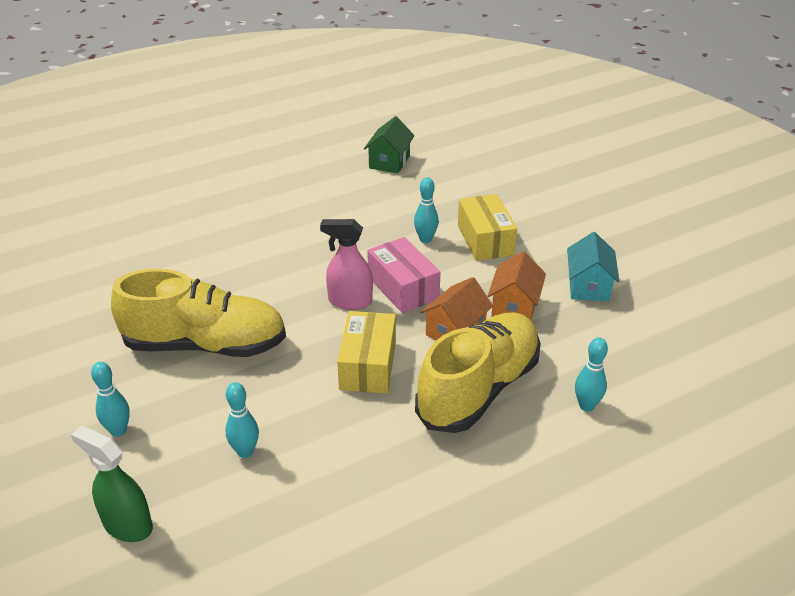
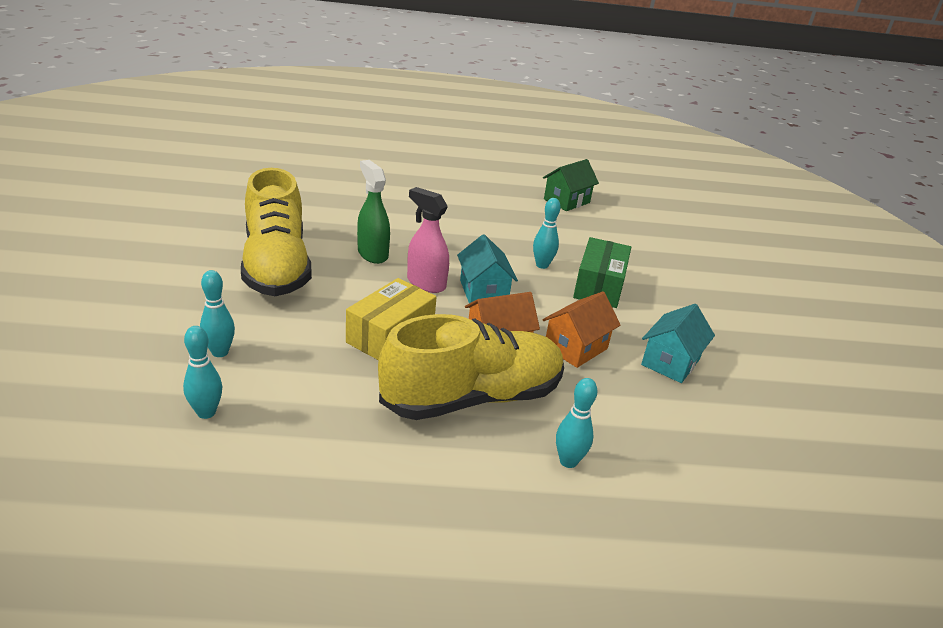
camera: 25 degrees right, 5 degrees down
(118, 430) = (147, 294): turquoise bowling pin -> turquoise bowling pin (206, 412)
(127, 525) = (75, 361): green spray bottle -> green spray bottle (372, 254)
(205, 345) = (276, 266): yellow shoe -> yellow shoe turned 45 degrees clockwise
(403, 288) = (483, 292): pink box -> turquoise house
(485, 240) = (599, 286): yellow box -> green box

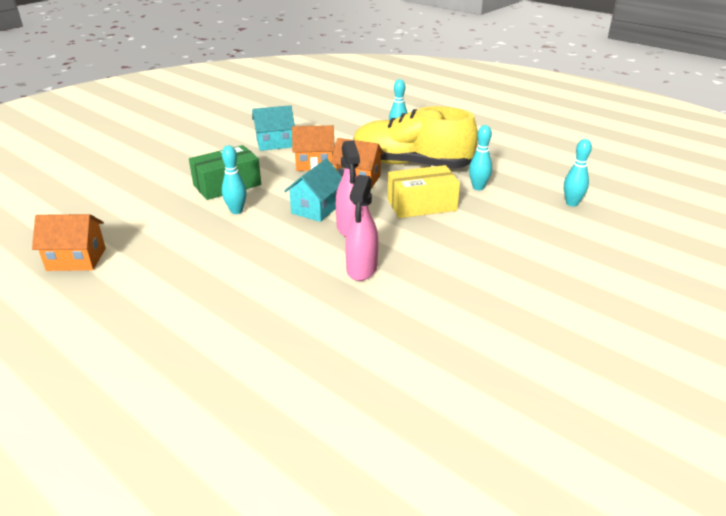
camera: 135 degrees left, 0 degrees up
(220, 352) = (550, 232): turquoise bowling pin -> turquoise bowling pin (478, 187)
(276, 266) = (463, 287): yellow shoe -> none
(372, 254) = (361, 269): green spray bottle -> pink spray bottle
(566, 201) = (76, 259): green house -> orange house

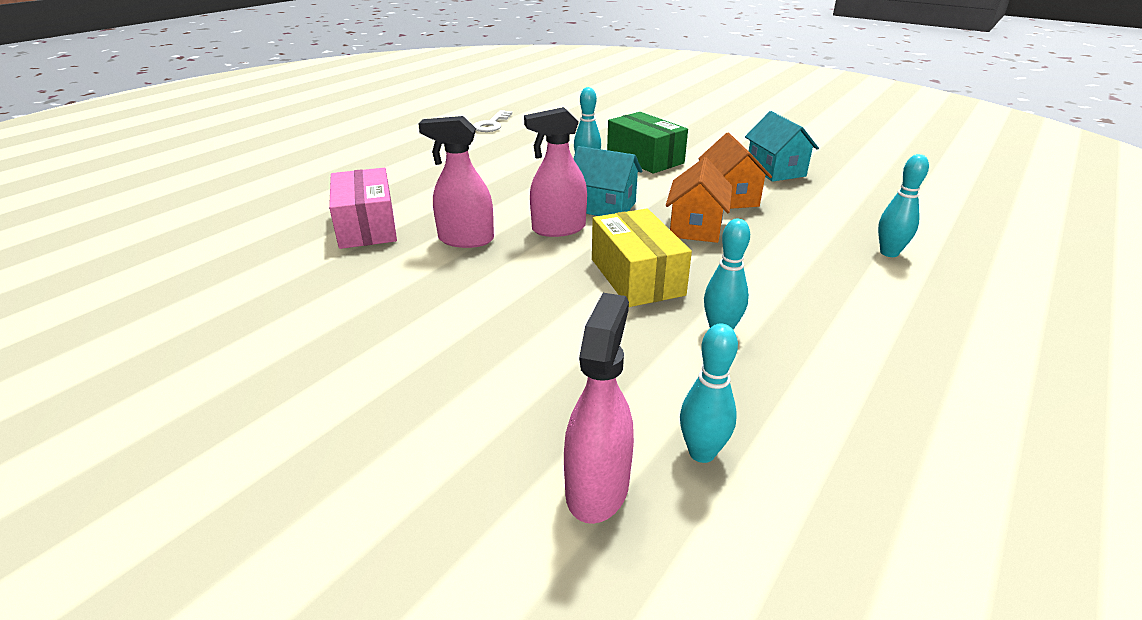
camera: 85 degrees right, 0 degrees up
(76, 259) = (491, 124): orange house -> white key
(325, 324) = (367, 226): none -> pink box
(411, 164) = (775, 266): yellow shoe -> none
(602, 229) = (597, 488): none -> pink spray bottle

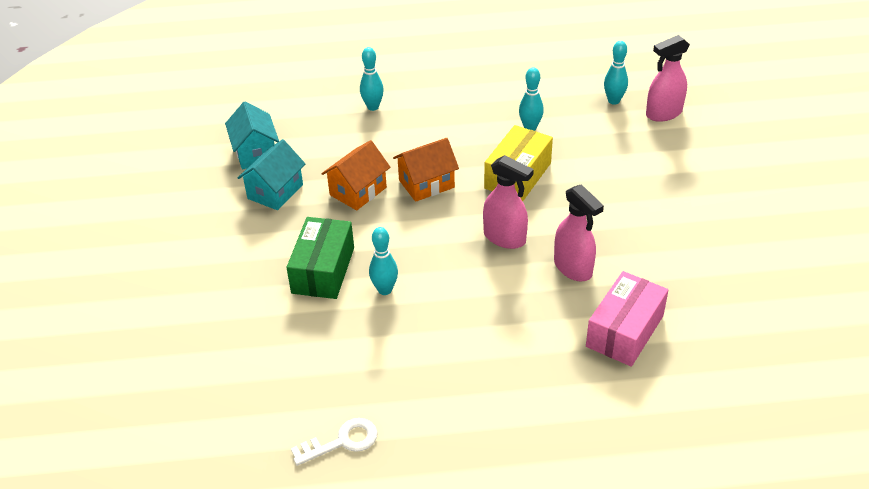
camera: 130 degrees left, 10 degrees up
(604, 206) = (446, 238): turquoise house -> turquoise house (255, 153)

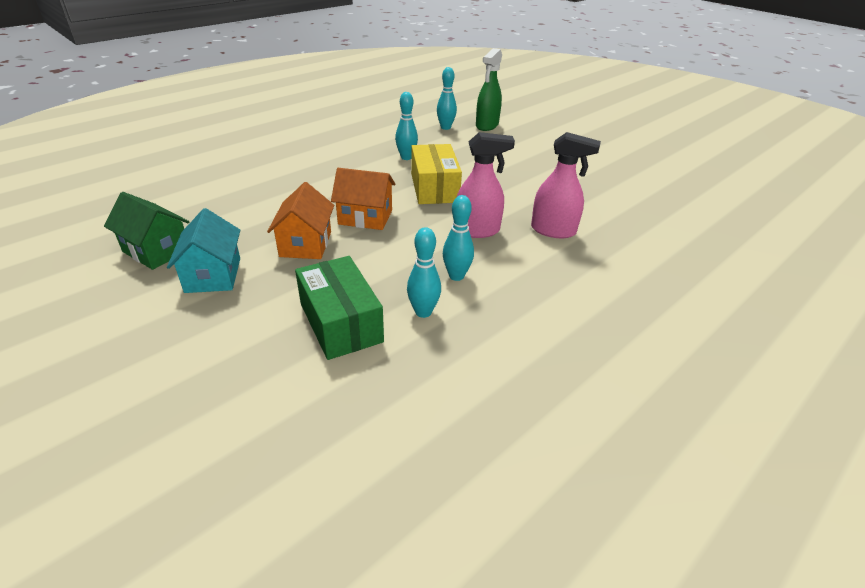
camera: 40 degrees left, 5 degrees down
(255, 153) = (156, 251): turquoise house -> green house
(342, 442) = (555, 487): white key -> none
(373, 107) = (253, 181): turquoise bowling pin -> turquoise bowling pin (456, 276)
(426, 184) = (365, 217): orange house -> orange house turned 75 degrees clockwise
(624, 331) = (644, 256): pink box -> none
(663, 113) = (487, 125): pink spray bottle -> green spray bottle

